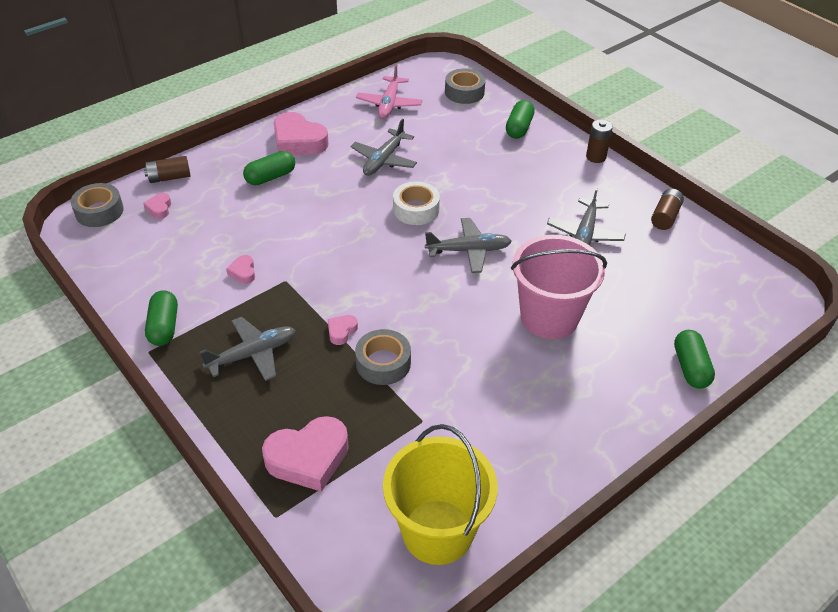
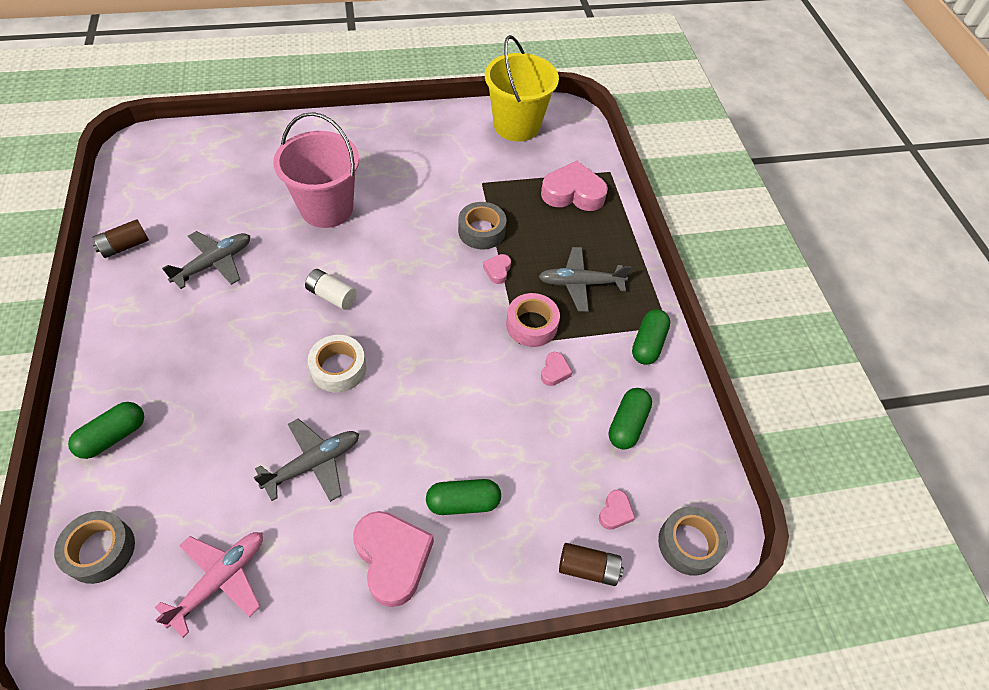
camera: 155 degrees left, 10 degrees up
(281, 298) = (531, 325): none -> pink tape
(341, 331) = (497, 270): pink heart -> pink heart turned 135 degrees clockwise
(468, 250) = (332, 296): grey plane -> white battery
(596, 157) = (89, 346): brown battery -> none
(690, 367) = (271, 135): green capsule -> green capsule (627, 424)

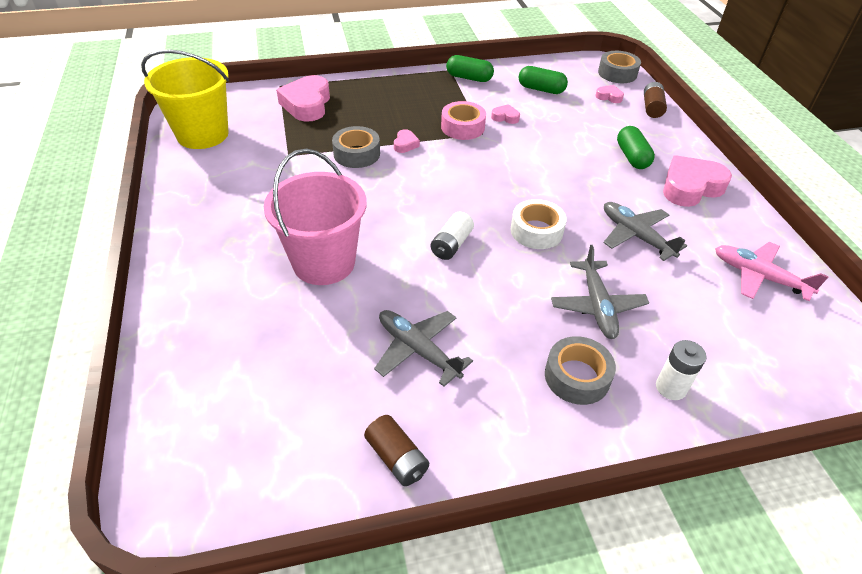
camera: 90 degrees left, 10 degrees down
(100, 550) = (782, 364): grey tape -> grey tape (577, 377)
(113, 436) = (671, 387): green capsule -> white battery
(497, 270) = (405, 144): pink heart -> pink heart turned 90 degrees counterclockwise
(580, 283) = (414, 104): grey plane -> grey plane (597, 306)

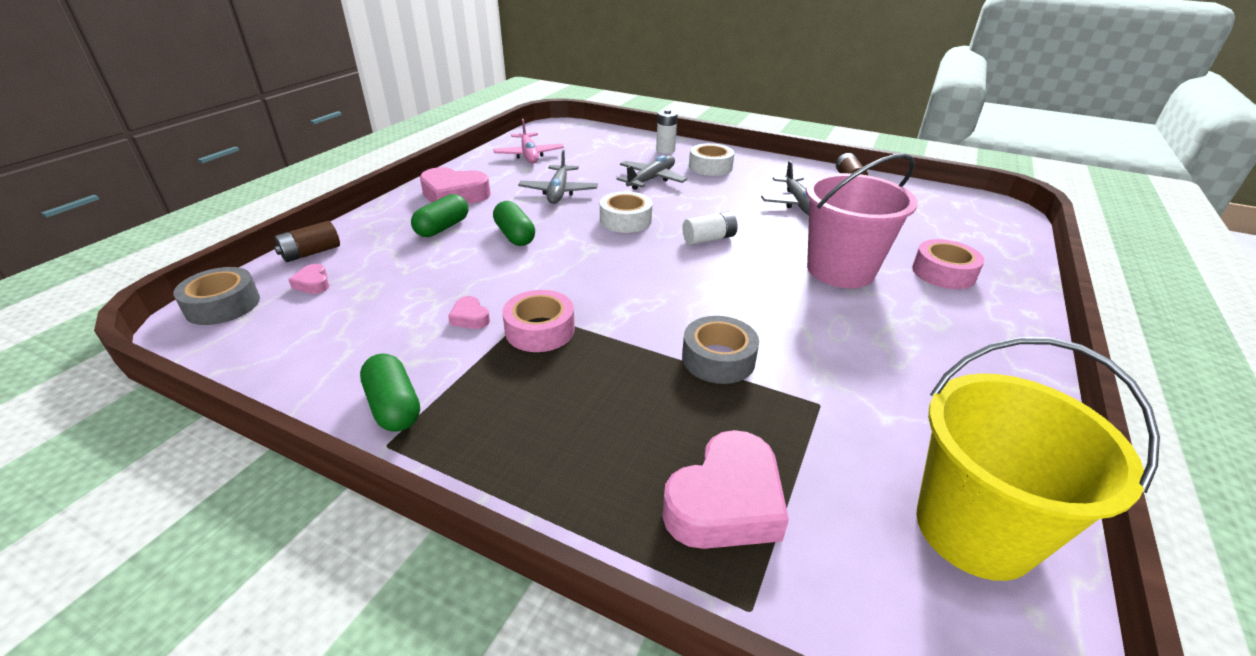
camera: 140 degrees left, 10 degrees down
(234, 306) = (943, 273): none -> pink tape
(405, 144) = (641, 342): pink heart -> none
(541, 89) = (352, 332): green capsule -> green capsule (515, 235)
(577, 377) = (710, 167): grey tape -> white tape

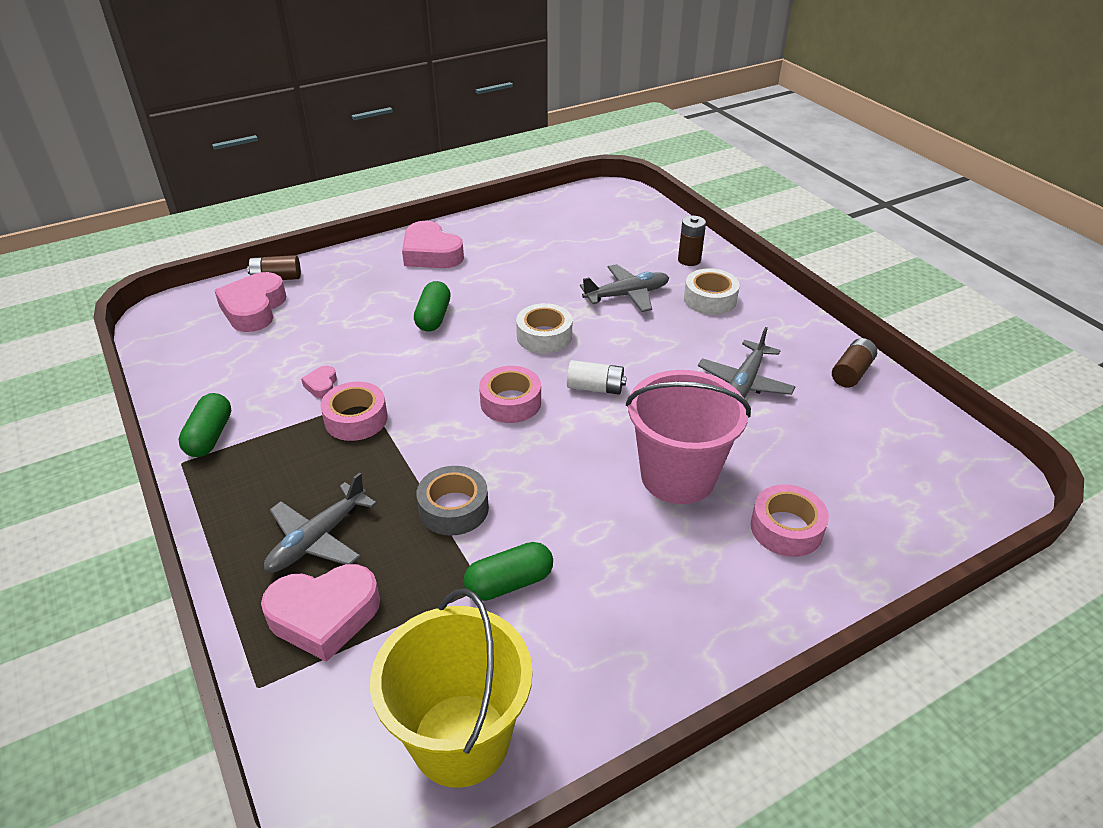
camera: 35 degrees right, 5 degrees up
(223, 305) = (188, 306): grey tape -> none
(313, 283) = (254, 309): pink heart -> pink heart, size x2.16
(442, 228) = (388, 287): green capsule -> green capsule (509, 583)
(529, 155) = (544, 224): pink plane -> none
(558, 192) = (522, 280): grey plane -> grey plane (318, 539)
(659, 269) = (510, 402): none -> pink tape
(665, 150) = (689, 260): white battery -> brown battery

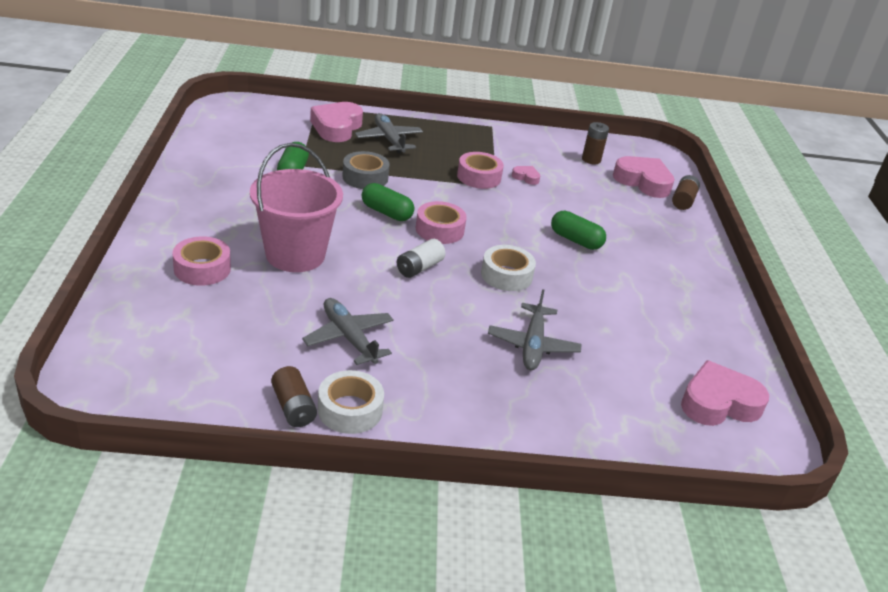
camera: 115 degrees right, 5 degrees down
(210, 436) = (507, 137): green capsule -> green capsule (386, 212)
(431, 253) = (683, 275): pink heart -> pink heart (718, 403)
(461, 739) = (229, 132): yellow bucket -> none
(689, 260) = (568, 421): brown battery -> brown battery (591, 160)
(710, 299) = (484, 391): white tape -> white tape (350, 410)

